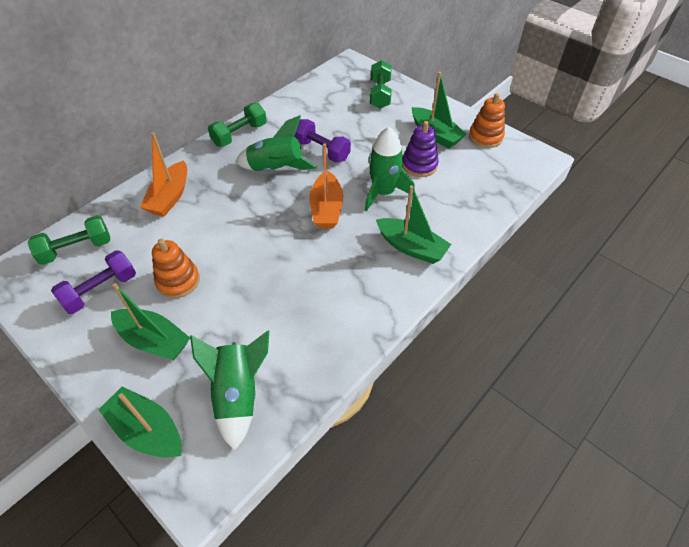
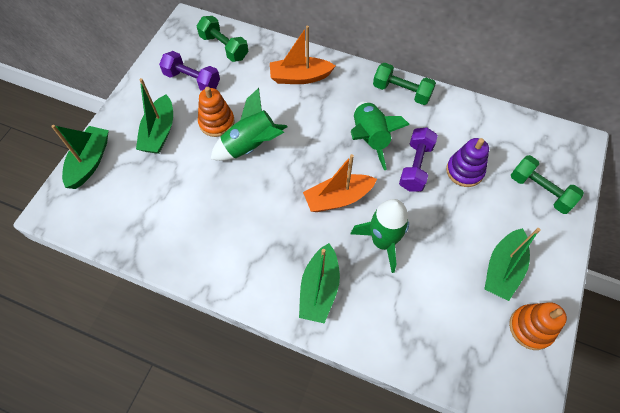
camera: 70 degrees right, 10 degrees up
(238, 394) = (128, 205): green rocket -> green rocket (251, 146)
(380, 94) = (540, 191): green dumbbell -> green dumbbell turned 60 degrees clockwise
(419, 165) = (441, 265): purple stacking toy -> purple stacking toy (464, 171)

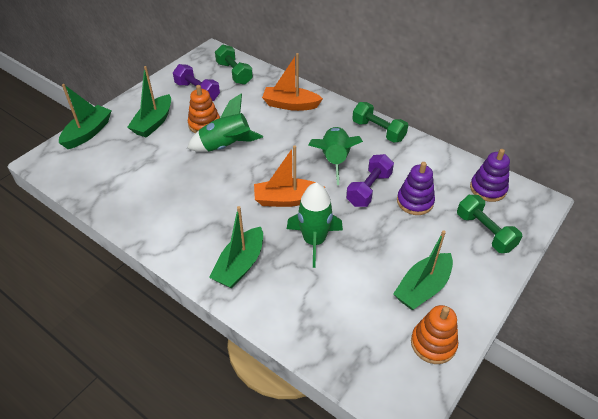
camera: 15 degrees right, 15 degrees down
(528, 139) = (488, 189): none -> purple stacking toy

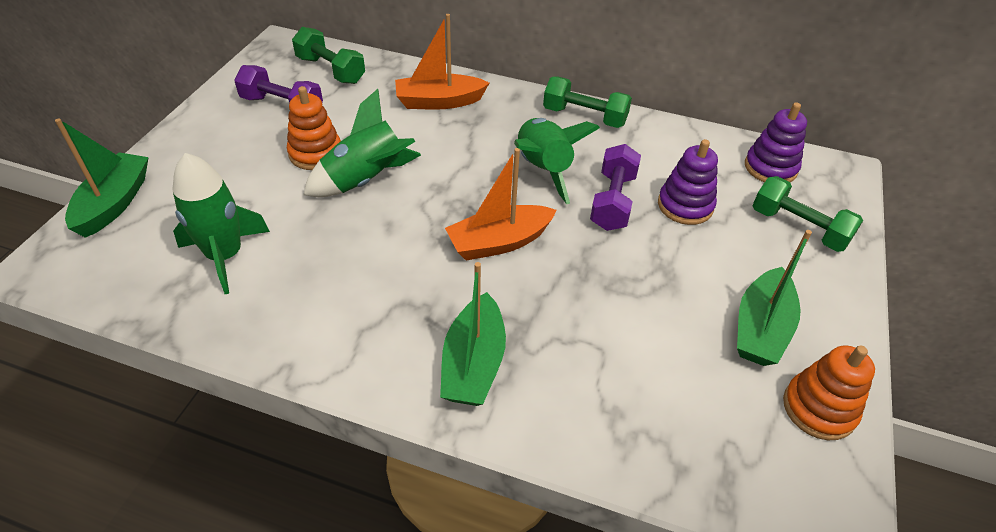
camera: 20 degrees left, 0 degrees up
(153, 123) = (227, 166): green boat -> none
(314, 241) = (571, 296): green rocket -> green rocket (225, 256)

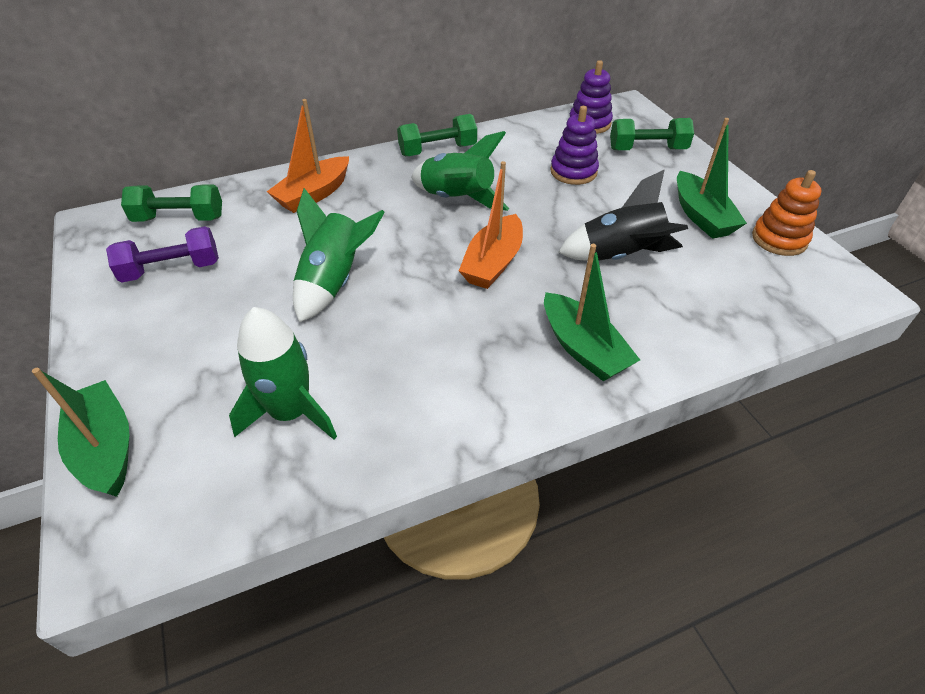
camera: 40 degrees left, 0 degrees up
(315, 153) = (260, 288): orange stacking toy -> none
(612, 201) = (528, 194): purple dumbbell -> none
(619, 310) = (620, 256): none -> black rocket

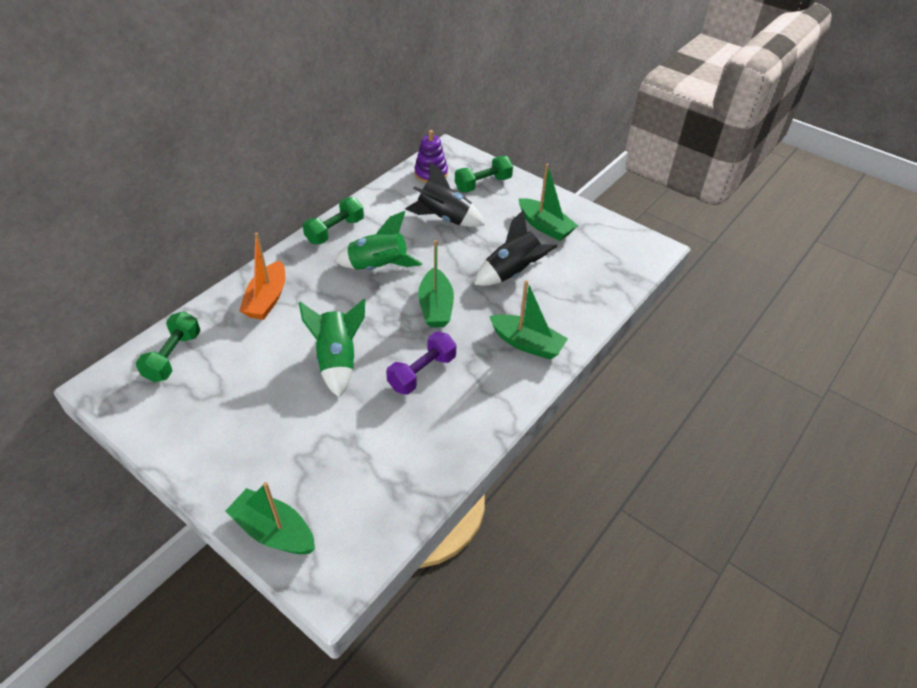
camera: 30 degrees left, 0 degrees up
(172, 269) = (206, 398): purple dumbbell -> purple dumbbell (422, 372)
(179, 218) = (173, 356): green dumbbell -> green dumbbell turned 45 degrees counterclockwise
(290, 412) = (378, 456): green rocket -> none
(493, 263) = (436, 307): orange boat -> green boat
(573, 172) = (444, 218): purple stacking toy -> black rocket
(779, 239) = (598, 228): orange stacking toy -> none

